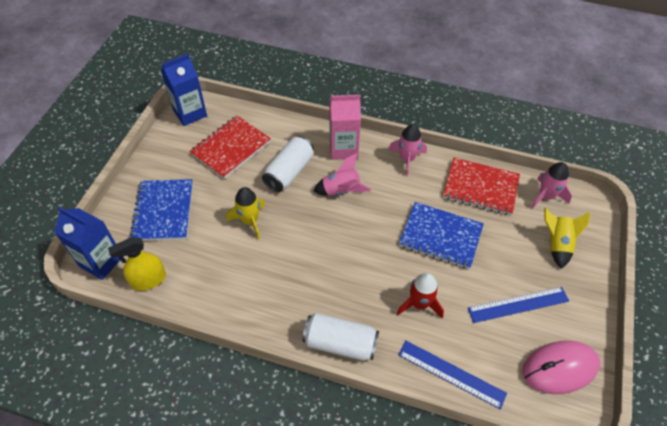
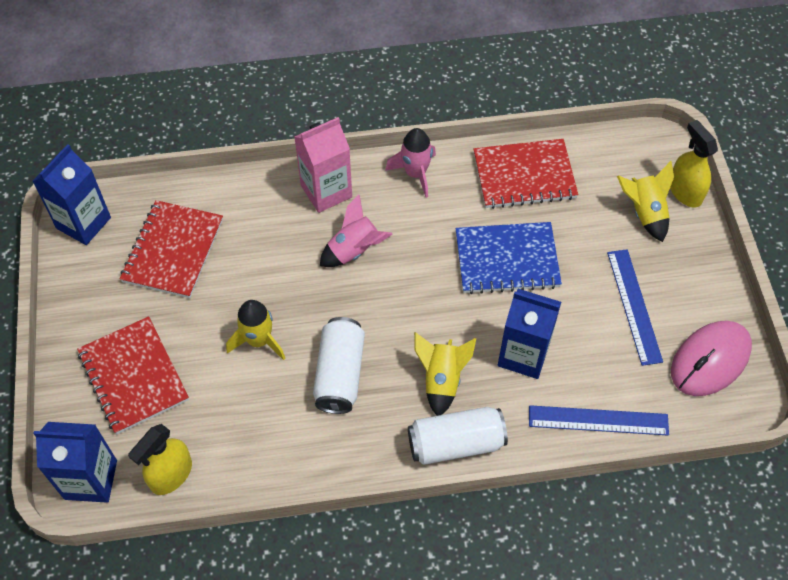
camera: 25 degrees left, 5 degrees up
(163, 211) = (133, 376): blue notebook -> red notebook
(289, 172) = (272, 252): white can -> white can (339, 374)
(353, 296) = (441, 380): none -> yellow rocket
(419, 304) = (523, 355): red rocket -> blue carton
(518, 304) = (634, 306): blue ruler -> blue ruler turned 60 degrees counterclockwise
(546, 196) = (605, 156): pink rocket -> none
(595, 242) = (685, 191): none -> yellow spray bottle

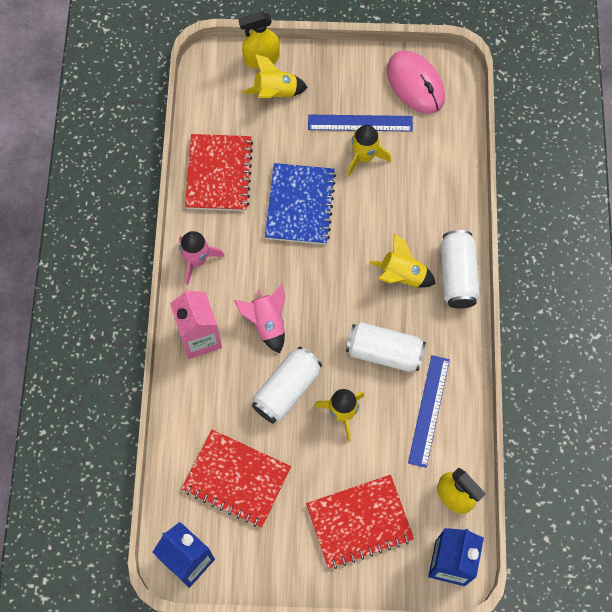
camera: 80 degrees left, 10 degrees up
(279, 281) = (287, 390): none -> white can
(523, 355) = (389, 211): blue carton -> none
(589, 317) = (364, 157): none -> yellow rocket
(598, 420) = (453, 172): blue ruler -> blue ruler (429, 410)

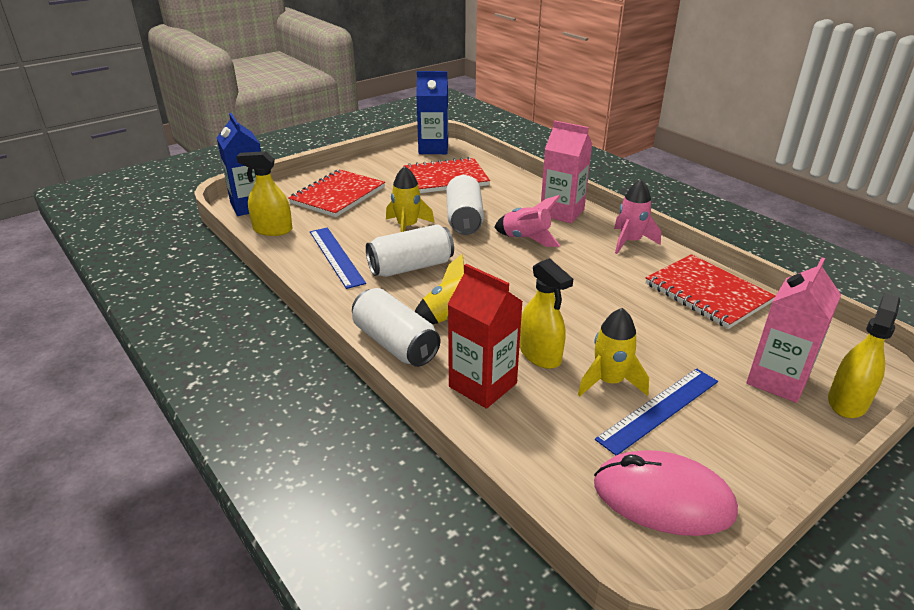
camera: 140 degrees right, 35 degrees down
(275, 93) = (777, 380): yellow rocket -> pink carton
(300, 205) = (609, 311): blue notebook -> none
(381, 203) = (540, 355): none -> yellow spray bottle
(434, 205) = (482, 385): none -> red carton

